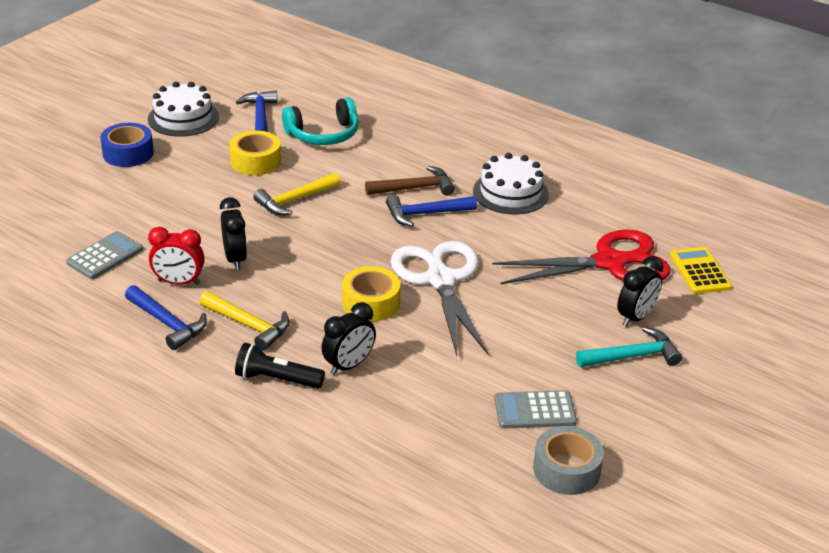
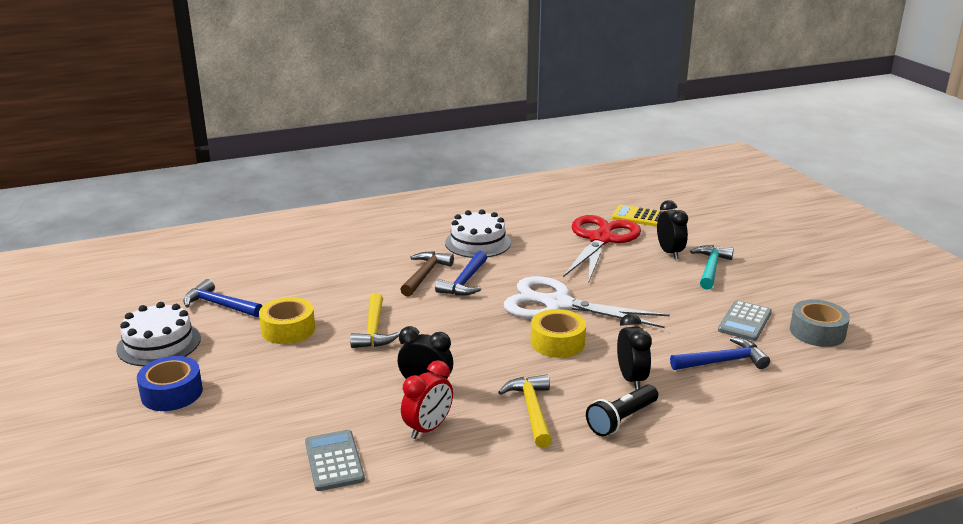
camera: 55 degrees left, 10 degrees down
(167, 323) = (486, 455): blue hammer -> blue hammer (722, 362)
(248, 325) = (532, 410): yellow hammer -> yellow hammer turned 75 degrees counterclockwise
(323, 134) = (294, 286): turquoise headphones -> none

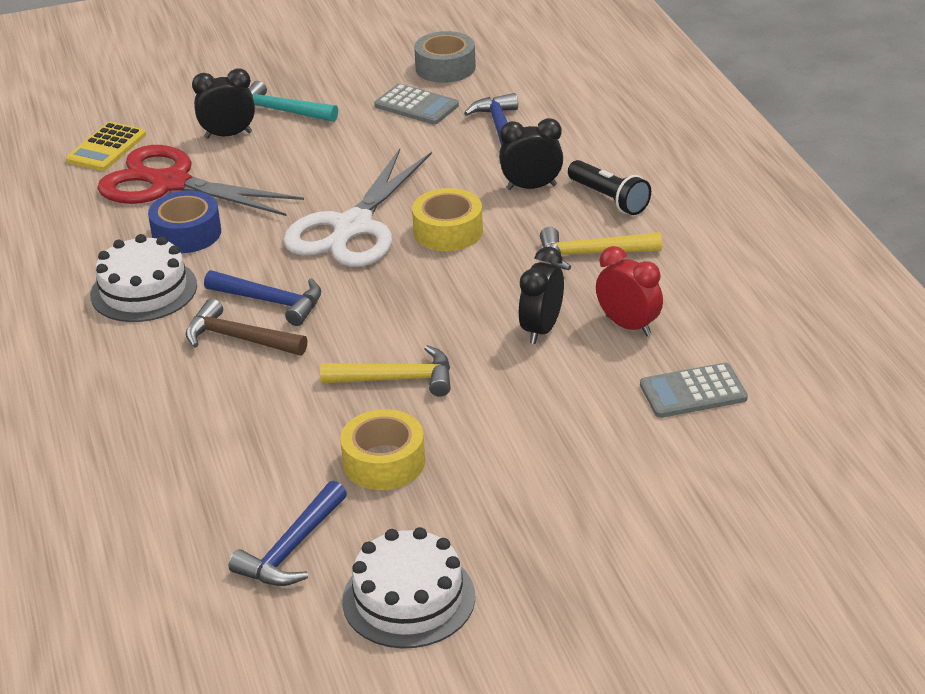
camera: 85 degrees left, 10 degrees up
(172, 393) = (549, 556): blue tape -> blue tape (186, 233)

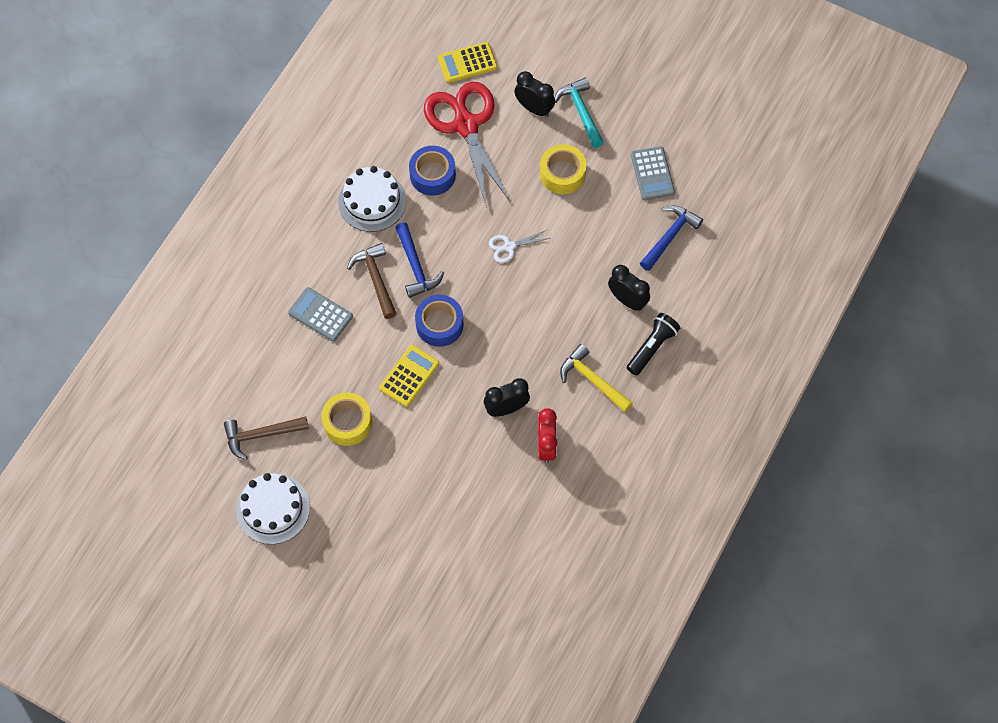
camera: 45 degrees right, 30 degrees up
(292, 548) = (261, 435): blue hammer -> brown hammer
(352, 228) = (509, 247): white scissors -> white scissors, size x0.42
(367, 322) = (439, 324): none -> blue tape
(396, 379) = (409, 376): yellow hammer -> yellow calculator
(445, 68) = (706, 153): grey tape -> none
(448, 231) = (548, 294): yellow tape -> yellow tape (562, 174)
(609, 199) = (652, 347): black flashlight -> black flashlight turned 150 degrees counterclockwise
(693, 392) = (519, 516): grey calculator -> grey calculator (320, 314)

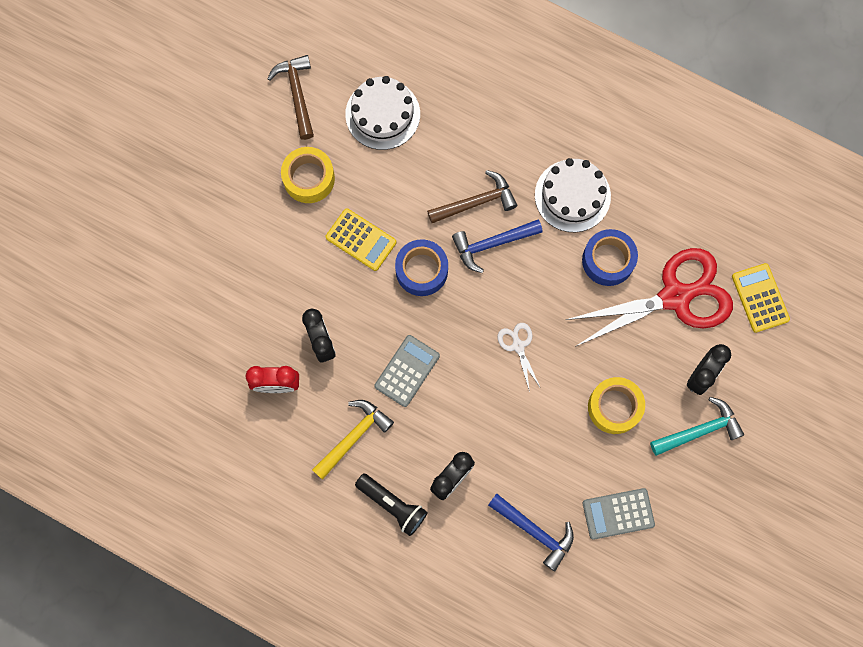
camera: 90 degrees right, 10 degrees up
(273, 508) = (217, 109): white cake -> white cake (382, 114)
(320, 314) = (433, 146): grey calculator -> grey calculator (407, 371)

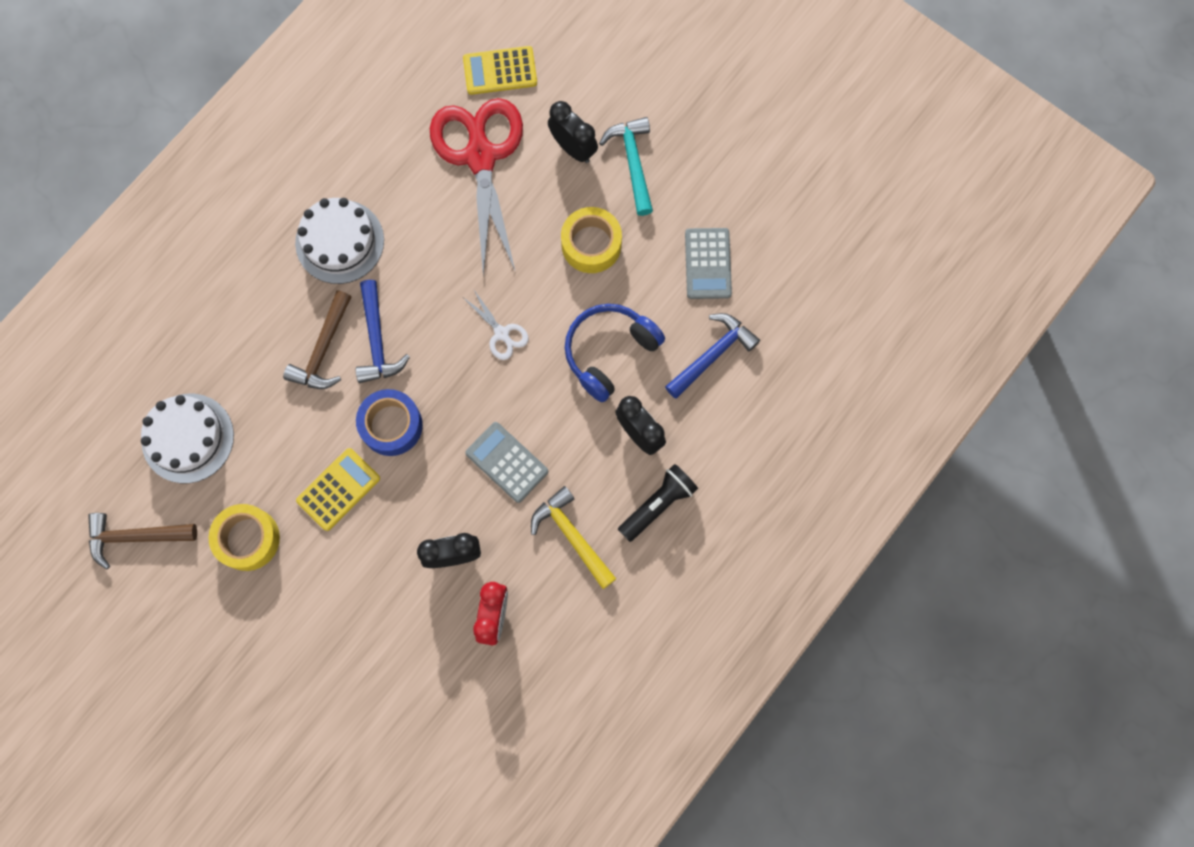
camera: 80 degrees left, 0 degrees up
(476, 202) = (323, 349): brown hammer -> brown hammer turned 150 degrees counterclockwise
(518, 345) = (502, 334): white scissors -> white scissors turned 120 degrees counterclockwise
(519, 440) = (609, 352): none -> blue headphones
(608, 260) = (424, 218): blue tape -> none

